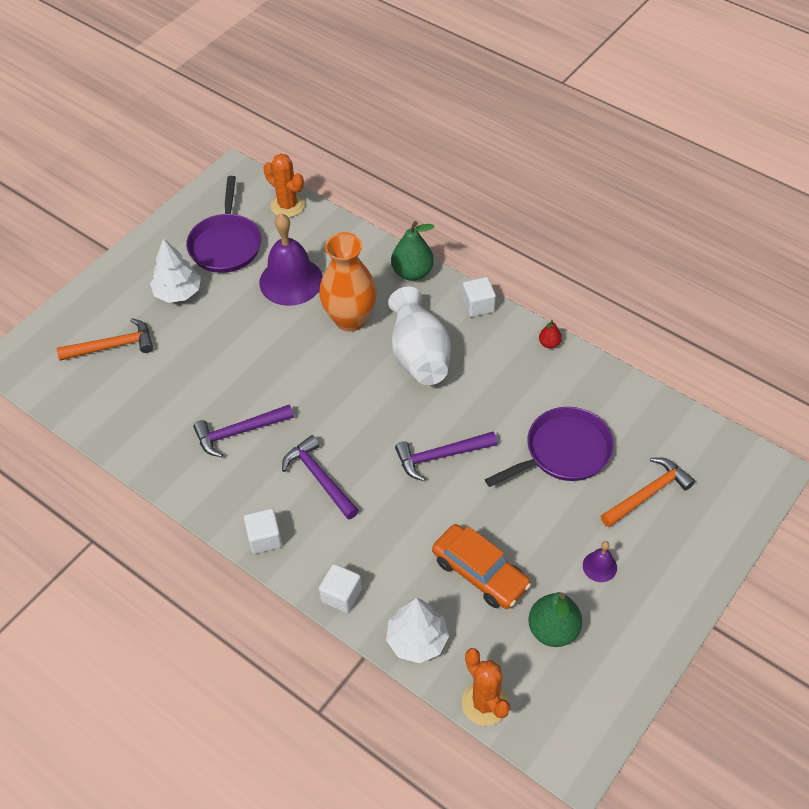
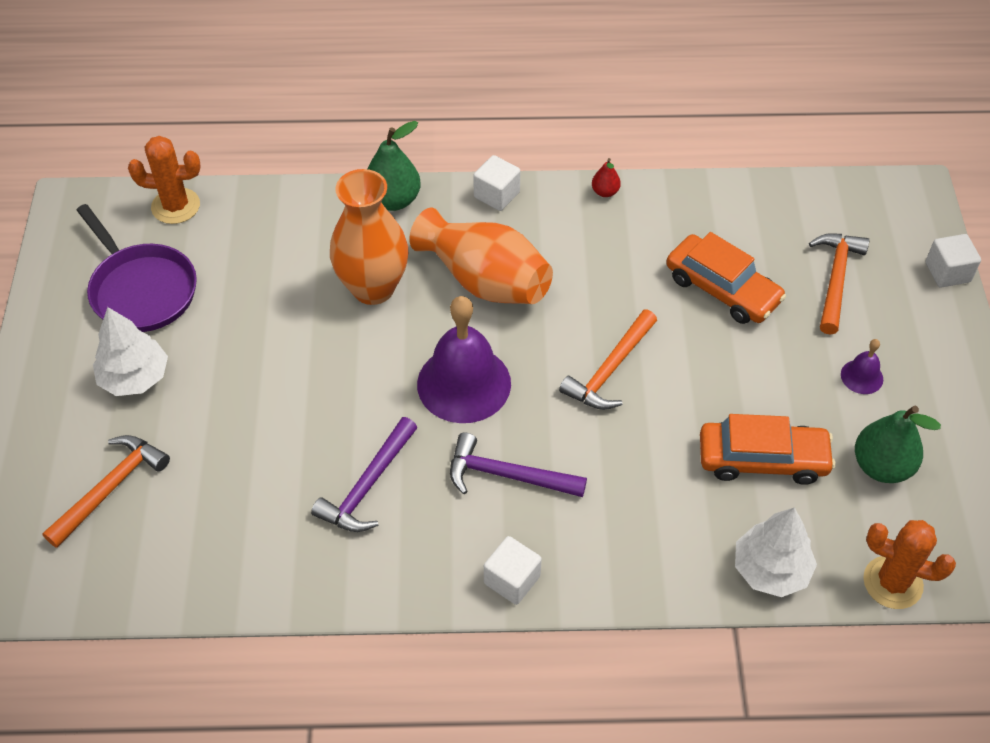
camera: 40 degrees left, 0 degrees up
(291, 281) = (263, 286): purple bell -> purple bell (464, 383)
(341, 595) = (652, 580): white cube -> white cube (947, 272)
(419, 354) = (485, 280): white vase -> orange vase
(440, 456) = (610, 370): purple hammer -> orange hammer
(563, 452) = (722, 289): purple pan -> orange car

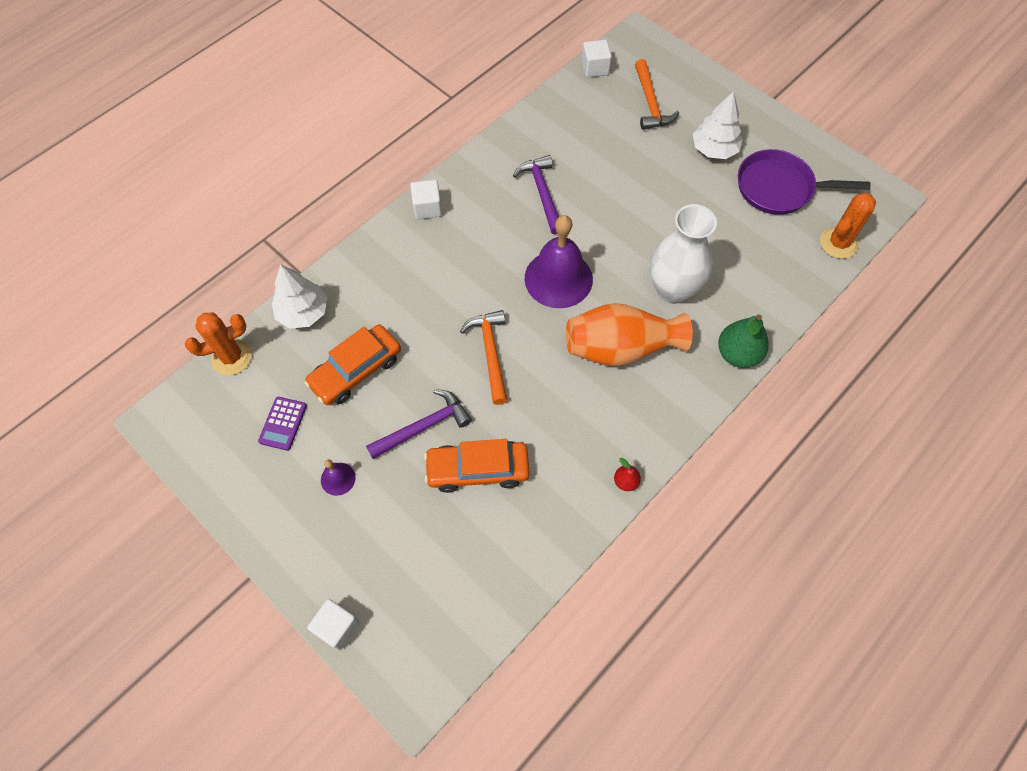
camera: 135 degrees right, 10 degrees up
(373, 288) = (672, 289): orange vase -> white vase
(496, 195) = (686, 415): white cube -> white cube (595, 68)
(507, 475) = (482, 251): purple hammer -> purple hammer (424, 426)
(835, 279) = (411, 546): orange hammer -> none
(882, 466) = (283, 423): green pear -> purple calculator

